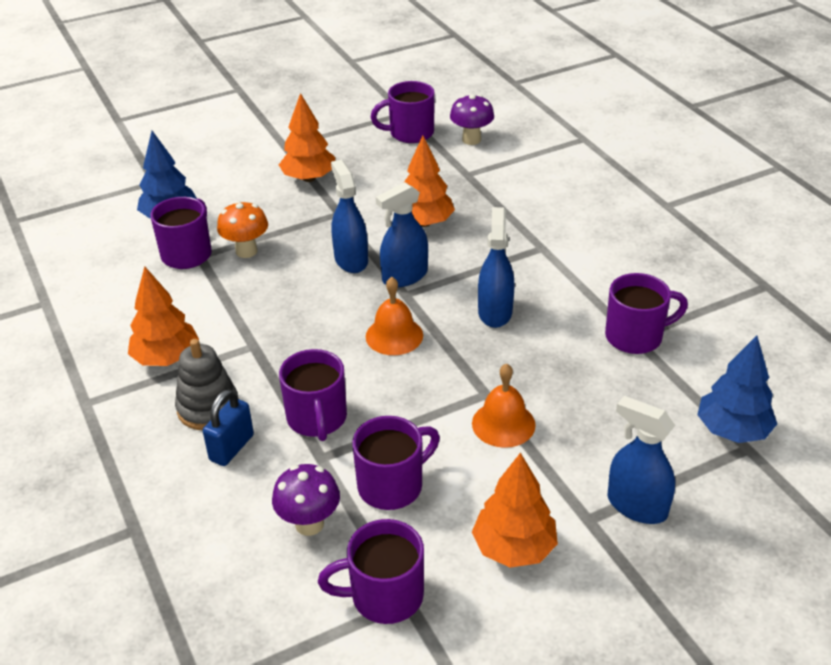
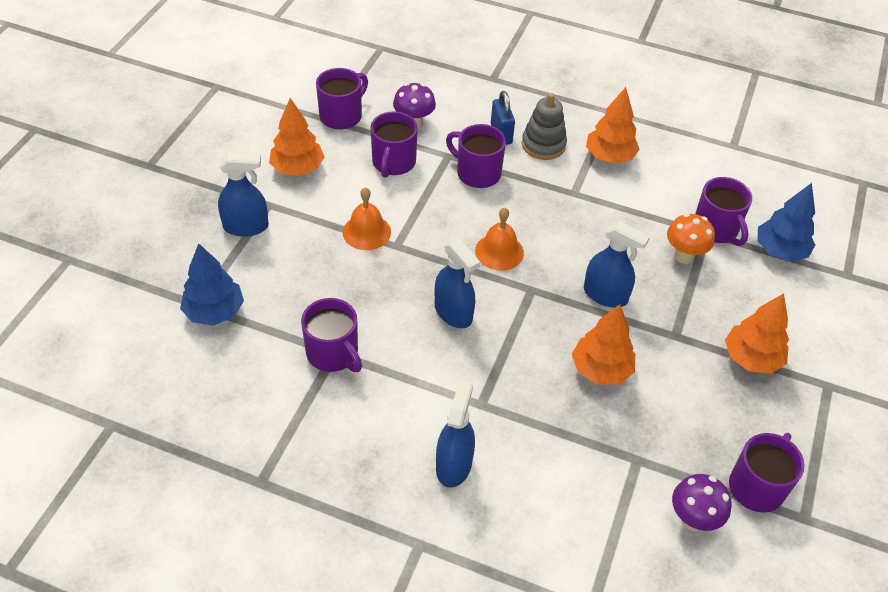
camera: 135 degrees right, 10 degrees up
(404, 276) = (550, 304): blue spray bottle -> blue spray bottle (454, 465)
(635, 336) = (333, 354): purple mug -> purple mug turned 75 degrees counterclockwise

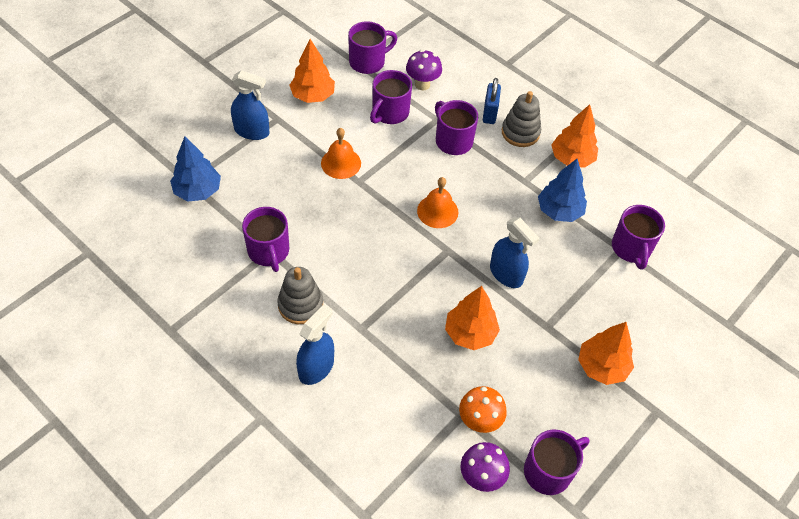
camera: 20 degrees right, 5 degrees up
(400, 401) = (300, 305): none -> grey stacking toy
(453, 313) = (376, 249): blue spray bottle -> none
(684, 256) = (590, 262): orange mushroom -> orange mushroom (479, 422)
(780, 251) = (678, 284): blue tree -> blue tree (559, 211)

